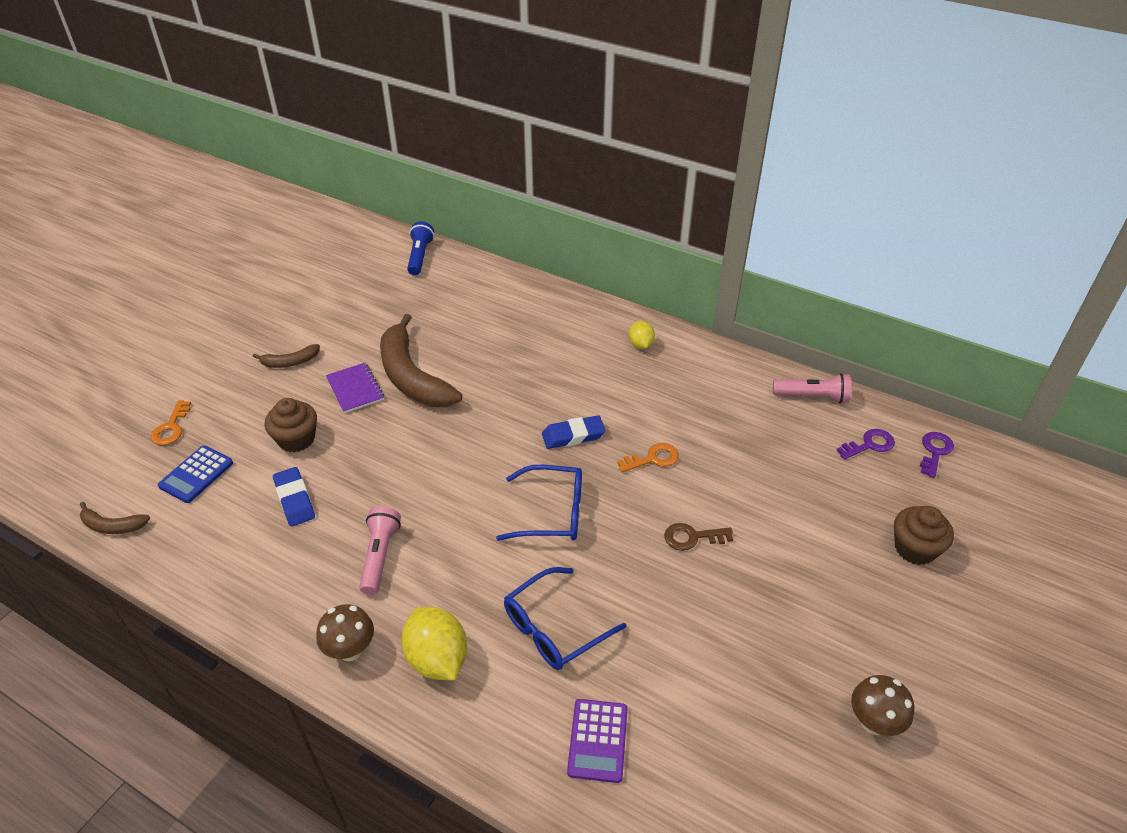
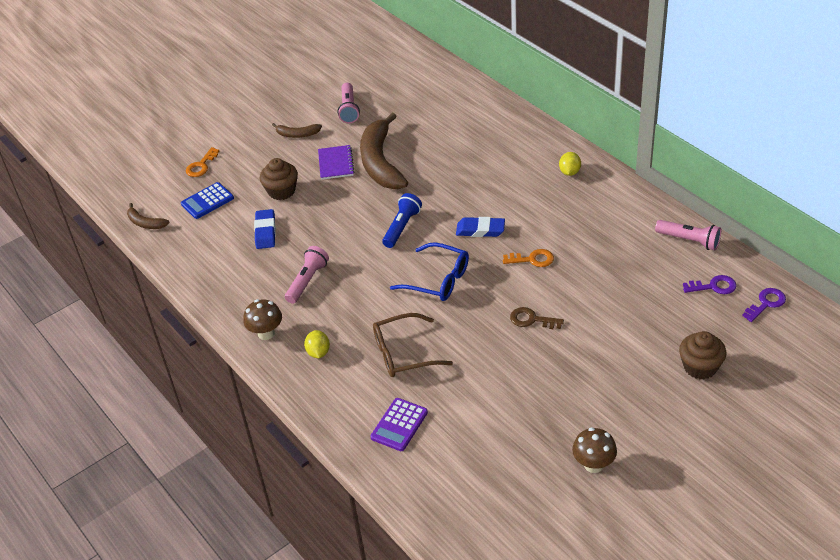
camera: 25 degrees right, 0 degrees up
(345, 320) = (349, 109): none -> pink flashlight
(420, 256) = (427, 68): blue flashlight -> blue flashlight (402, 227)
(437, 659) = (318, 352): yellow lemon -> yellow lemon, size x0.58
(555, 628) = (404, 353): blue glasses -> brown glasses

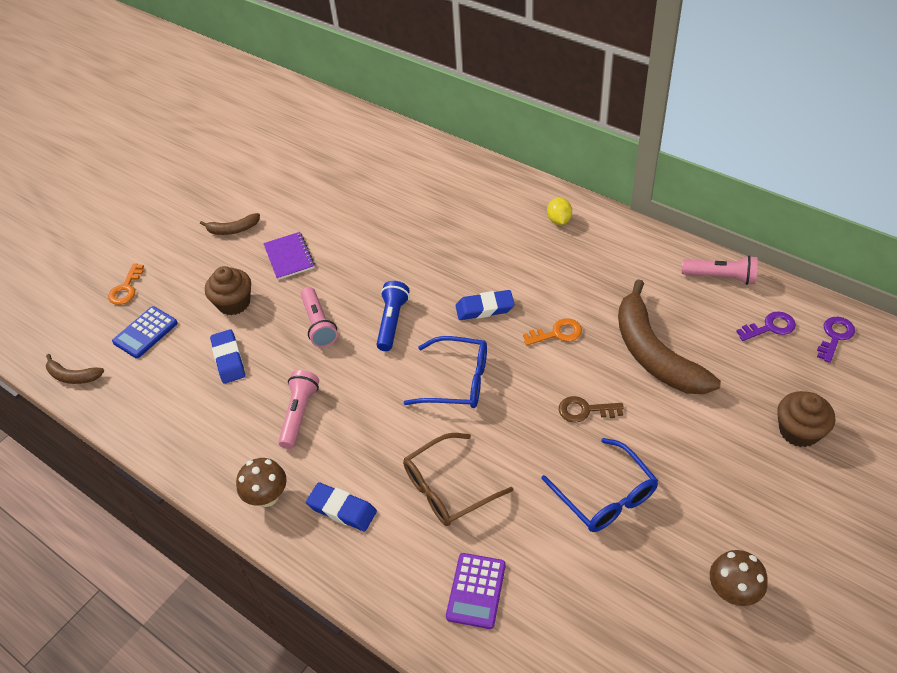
camera: 15 degrees left, 5 degrees up
(318, 352) = (342, 509): yellow lemon -> blue eraser
(349, 109) = (285, 189): pink flashlight -> pink flashlight (318, 324)
(380, 163) = (341, 247): brown banana -> brown banana (654, 353)
(523, 382) = (605, 495): none -> blue glasses

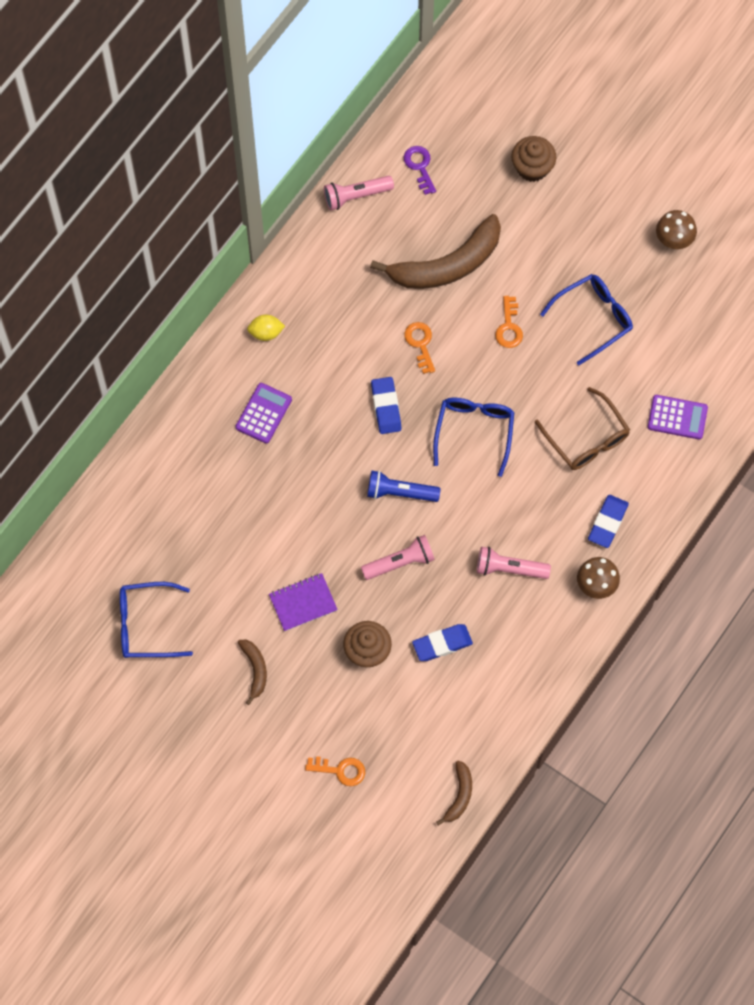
camera: 95 degrees left, 20 degrees up
(145, 333) = (404, 735): blue calculator -> none
(286, 165) = (147, 625): none -> blue glasses
(476, 223) = (263, 413): none -> purple calculator
(585, 410) = (509, 327): brown key -> orange key
(721, 277) = (356, 196): pink flashlight -> pink flashlight turned 120 degrees counterclockwise
(835, 336) = (432, 118): purple key -> none

